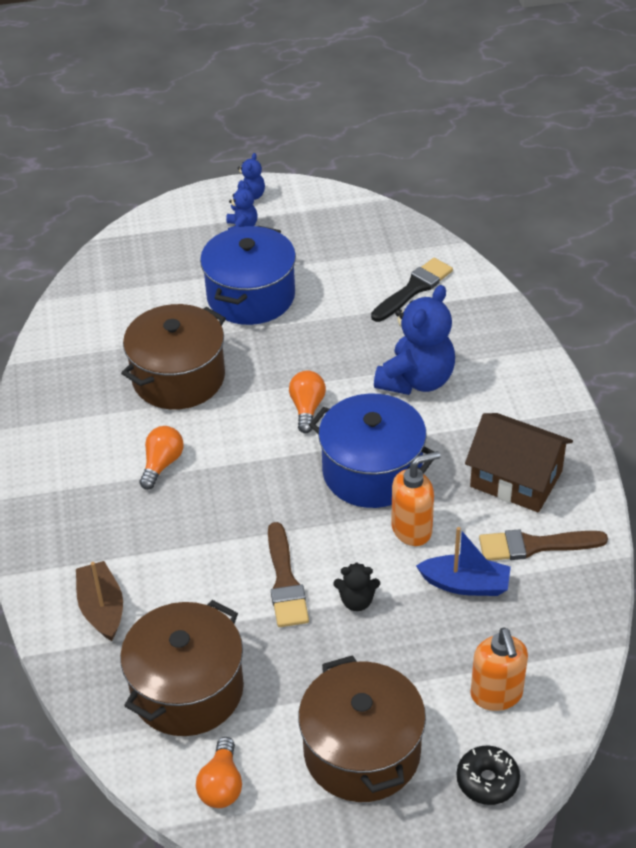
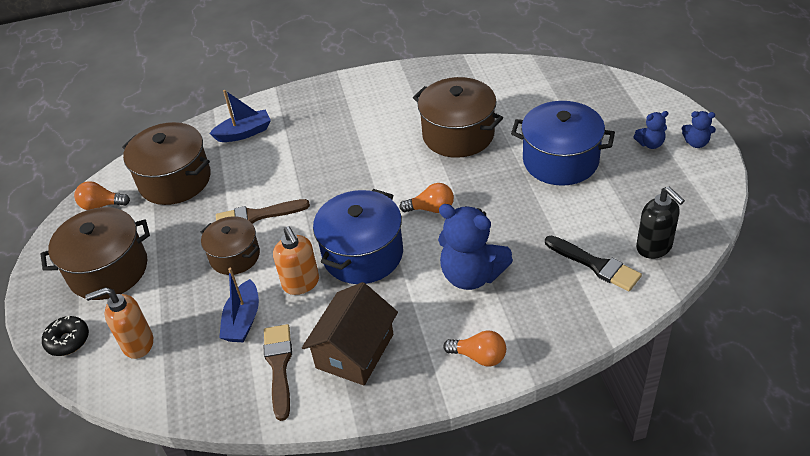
camera: 90 degrees right, 0 degrees up
(102, 608) = (244, 133): brown boat -> blue boat
(162, 464) = (369, 139): orange light bulb -> orange light bulb (479, 356)
(357, 601) = (235, 256): black teddy bear -> brown pot
(395, 247) = (654, 247): none -> black soap dispenser

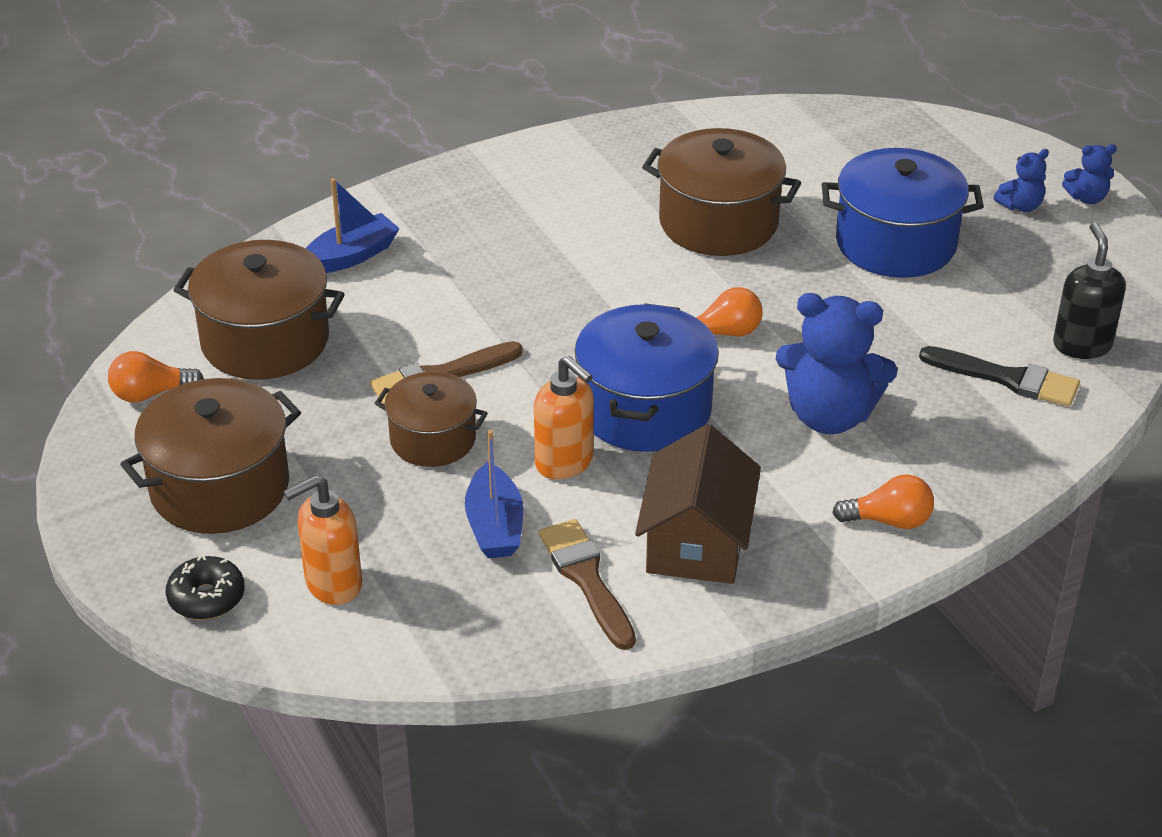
camera: 20 degrees left, 5 degrees down
(654, 247) = (1081, 345): black soap dispenser -> black soap dispenser turned 135 degrees counterclockwise

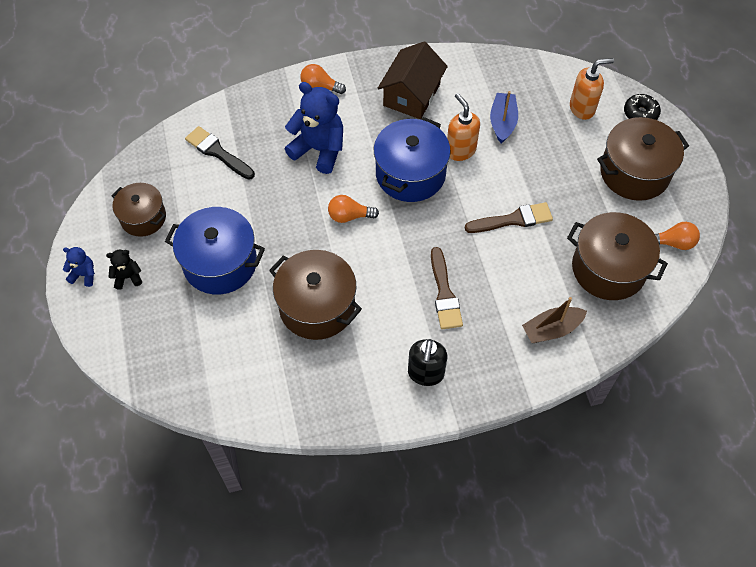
camera: 165 degrees left, 20 degrees up
(351, 256) = (551, 329): blue boat -> brown boat
(433, 439) = (523, 179): brown pot -> brown pot (143, 217)
(586, 579) = (467, 87): brown brush -> brown brush (444, 293)
(1020, 206) = (128, 277): blue teddy bear -> black teddy bear
(1081, 345) = (166, 165): black soap dispenser -> black soap dispenser (425, 374)

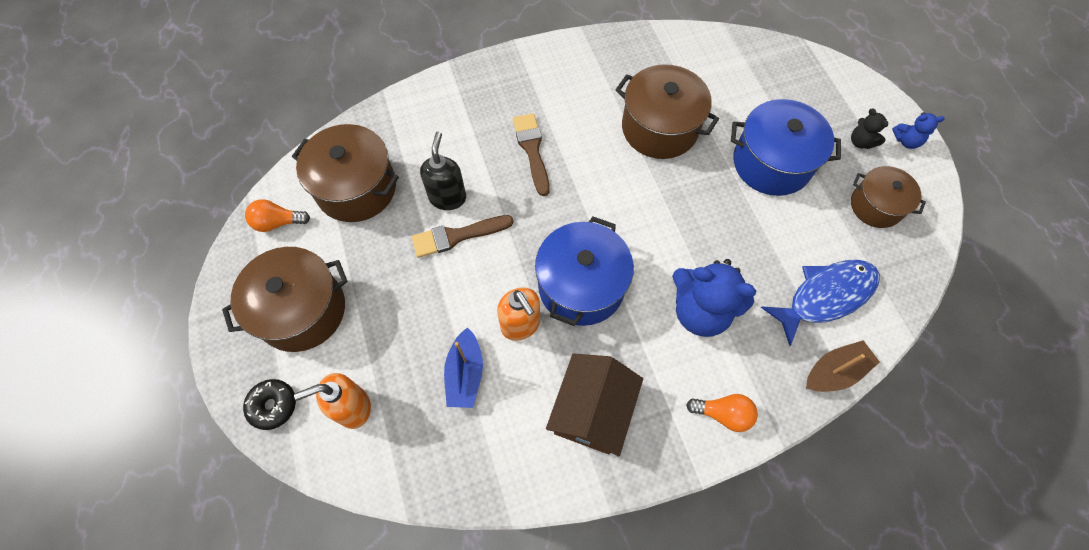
camera: 175 degrees right, 5 degrees up
(128, 277) = (860, 142): black teddy bear -> black teddy bear turned 75 degrees clockwise
(217, 152) = (825, 296): black brush -> blue fish
(349, 216) = (645, 226): orange light bulb -> none
(425, 374) = (545, 78): black soap dispenser -> black soap dispenser (448, 197)
(551, 329) = (424, 124): brown boat -> brown boat (834, 372)

